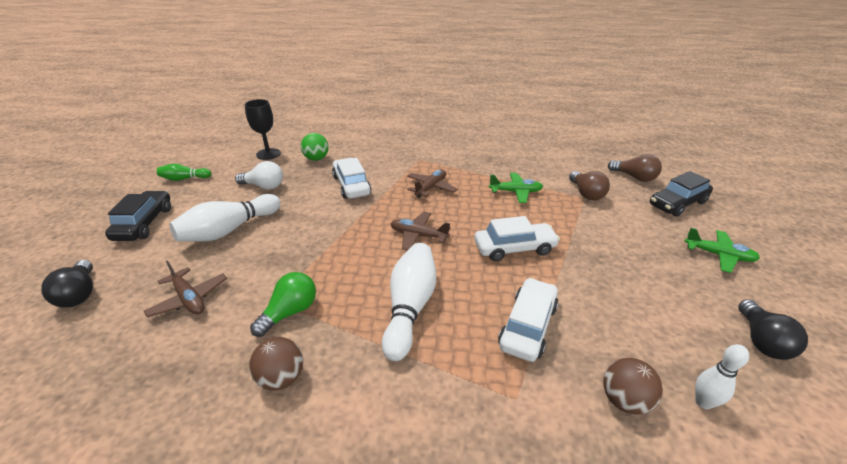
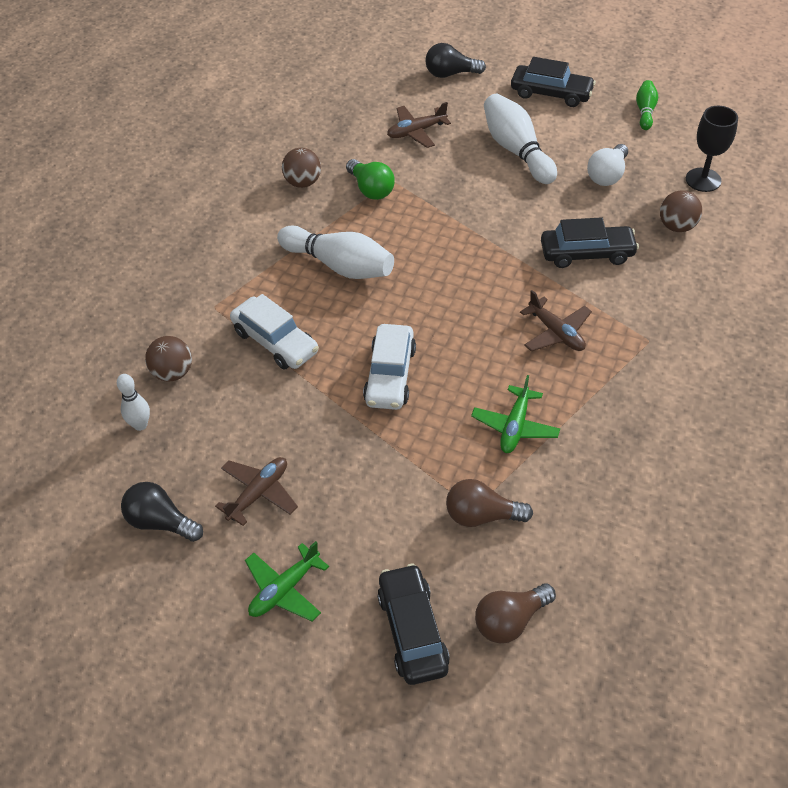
camera: 110 degrees right, 15 degrees up
(316, 159) = (676, 226): green ball -> brown ball
(351, 185) = (587, 253): white car -> black car
(418, 235) = (449, 295): brown plane -> brown plane (258, 493)

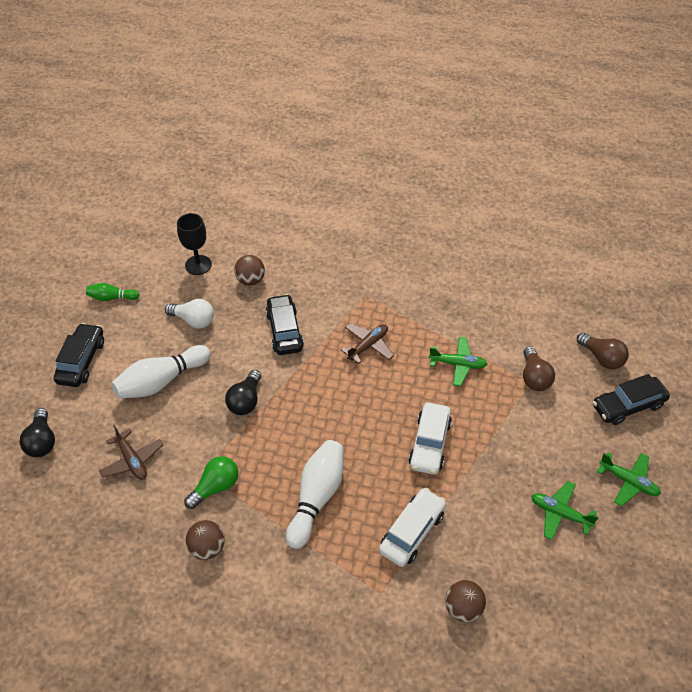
camera: 100 degrees left, 0 degrees up
(140, 425) = (523, 620): white bowling pin -> none
(161, 522) = (606, 577): black light bulb -> black light bulb (245, 401)
(258, 493) = (560, 513): brown plane -> green plane
(390, 375) = (429, 444): white car -> white car turned 105 degrees clockwise

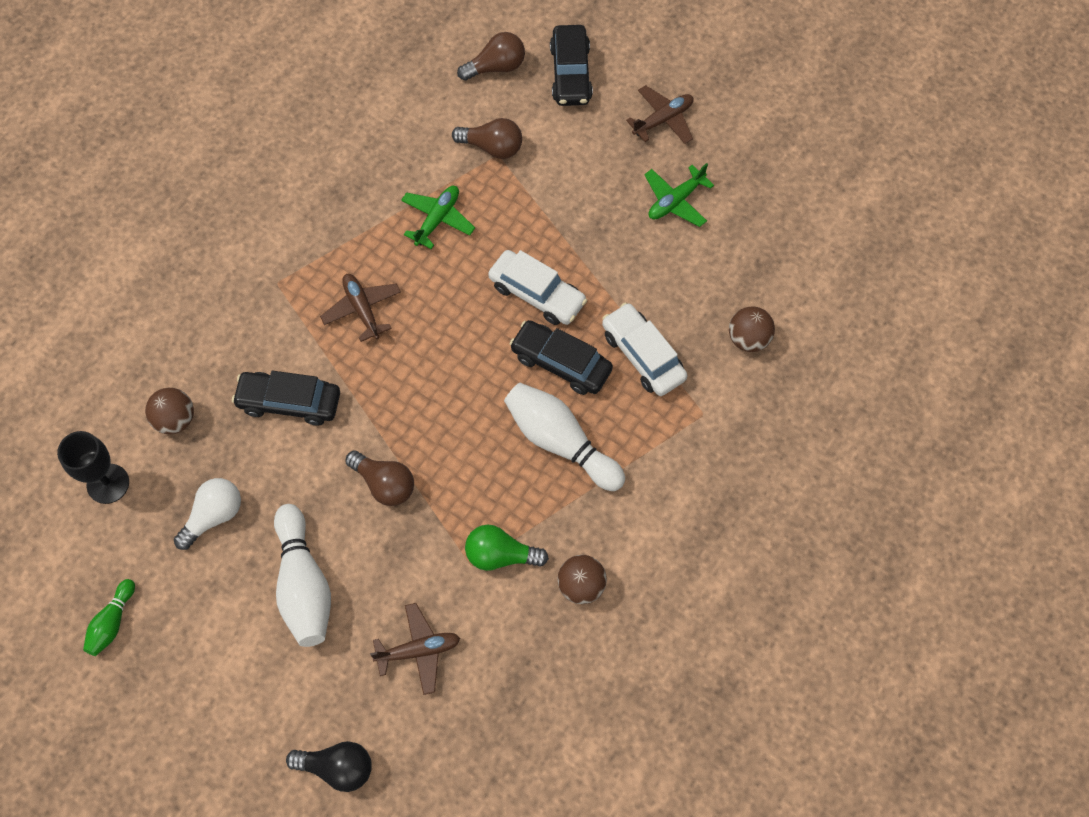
camera: 70 degrees left, 15 degrees up
(81, 361) = (216, 689): black car -> black car (561, 363)
(215, 487) = (500, 555): green light bulb -> green light bulb turned 60 degrees counterclockwise
(245, 401) = (384, 484): black light bulb -> brown light bulb
(628, 481) = (663, 120): green plane -> brown plane

